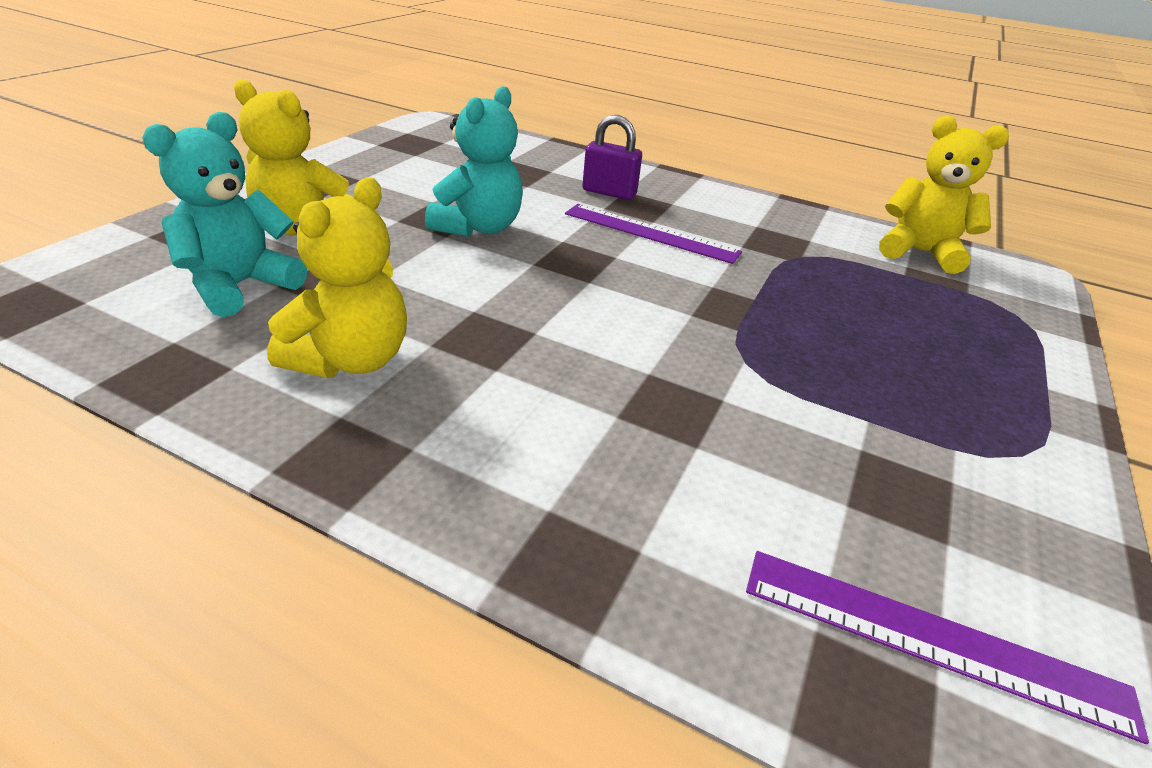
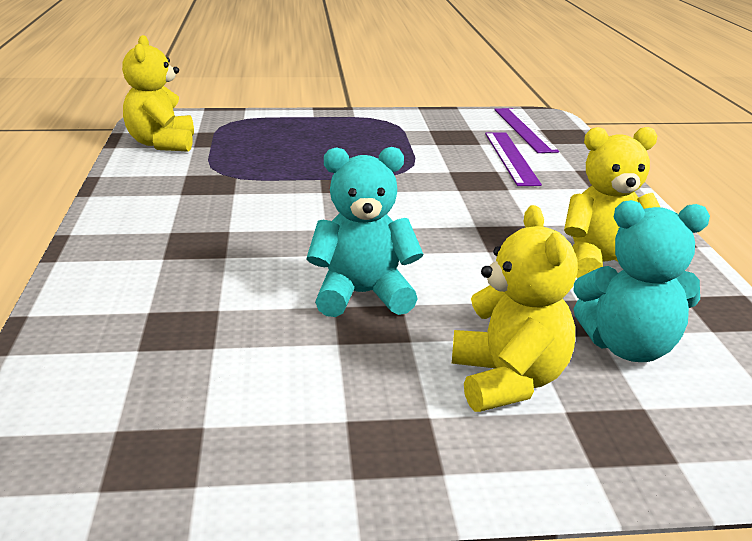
camera: 120 degrees left, 10 degrees down
(609, 192) = (180, 263): purple padlock -> none
(650, 233) = (258, 226): purple ruler -> purple ruler (511, 158)

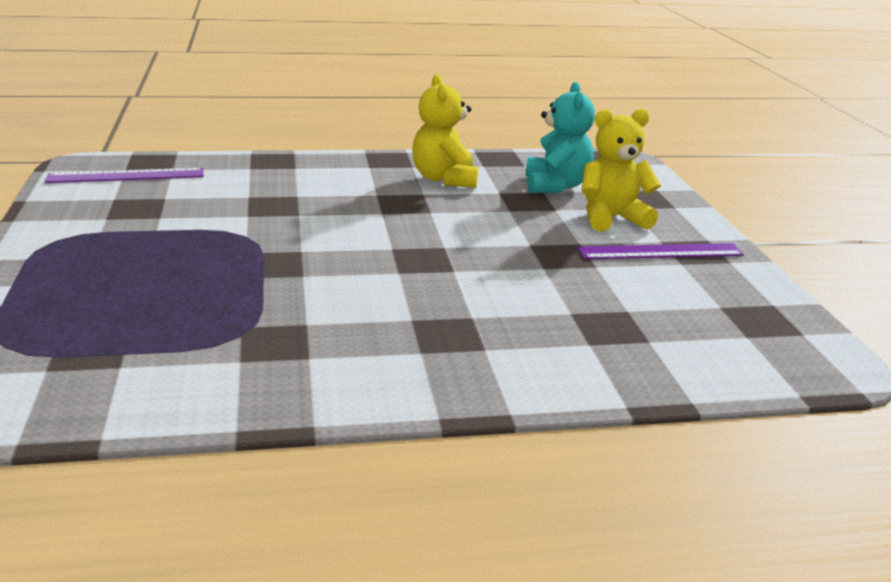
camera: 95 degrees left, 0 degrees up
(162, 144) = (101, 394): yellow teddy bear -> none
(362, 295) = (523, 257): turquoise teddy bear -> none
(511, 158) = (214, 188): purple ruler -> purple ruler (660, 252)

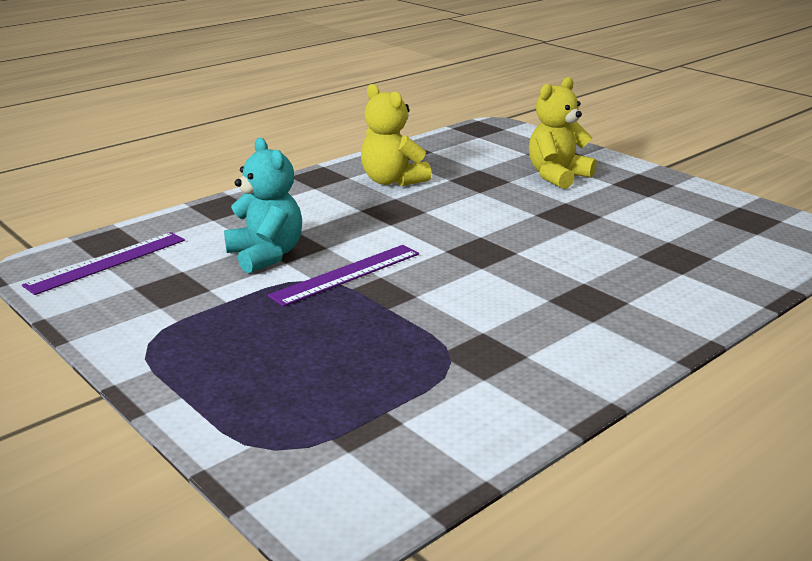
camera: 30 degrees left, 0 degrees up
(556, 186) = (481, 162): turquoise teddy bear -> turquoise teddy bear (266, 255)
(660, 252) = (624, 191): purple ruler -> purple ruler (346, 274)

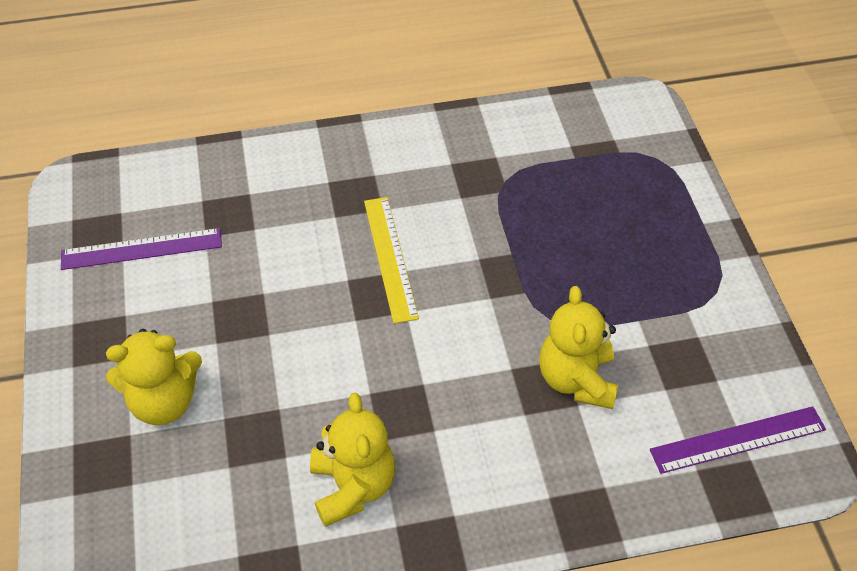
camera: 150 degrees left, 25 degrees up
(266, 255) = (576, 379): turquoise teddy bear -> yellow teddy bear
(346, 274) = (518, 313): purple ruler -> purple ruler (141, 249)
(498, 273) = (390, 258): none -> yellow ruler

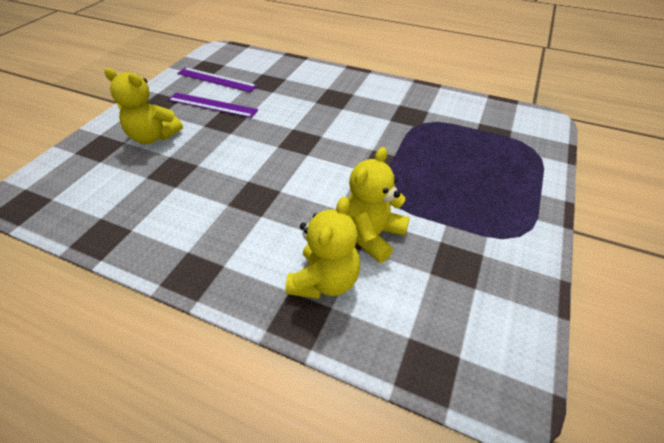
camera: 35 degrees right, 5 degrees down
(353, 486) = (189, 218): yellow teddy bear -> yellow teddy bear (324, 281)
(390, 258) = (324, 129): yellow ruler -> none
(738, 440) = (460, 336): purple ruler -> purple ruler (212, 105)

